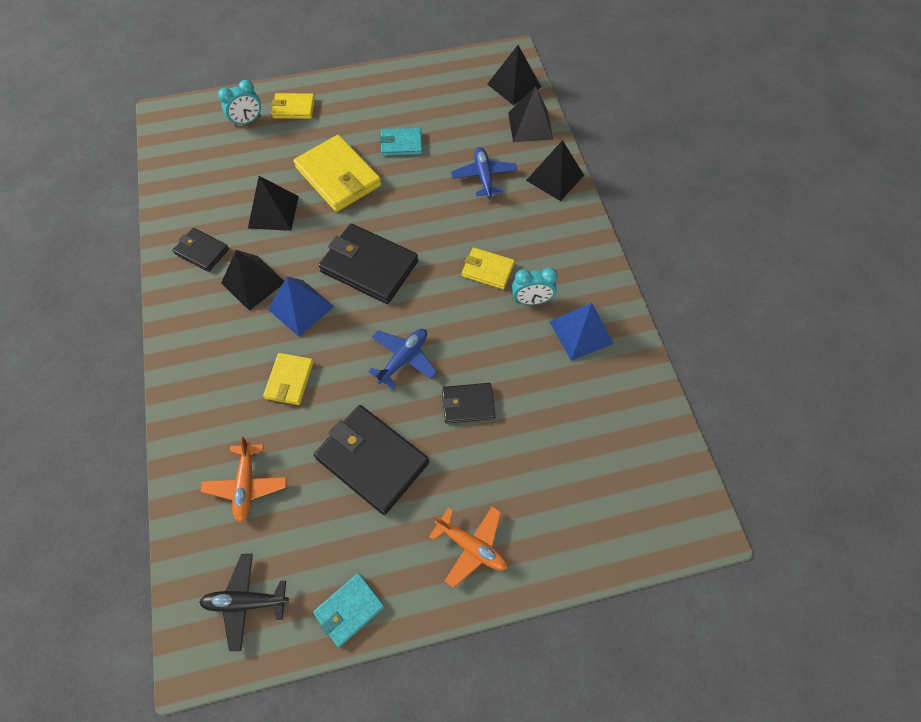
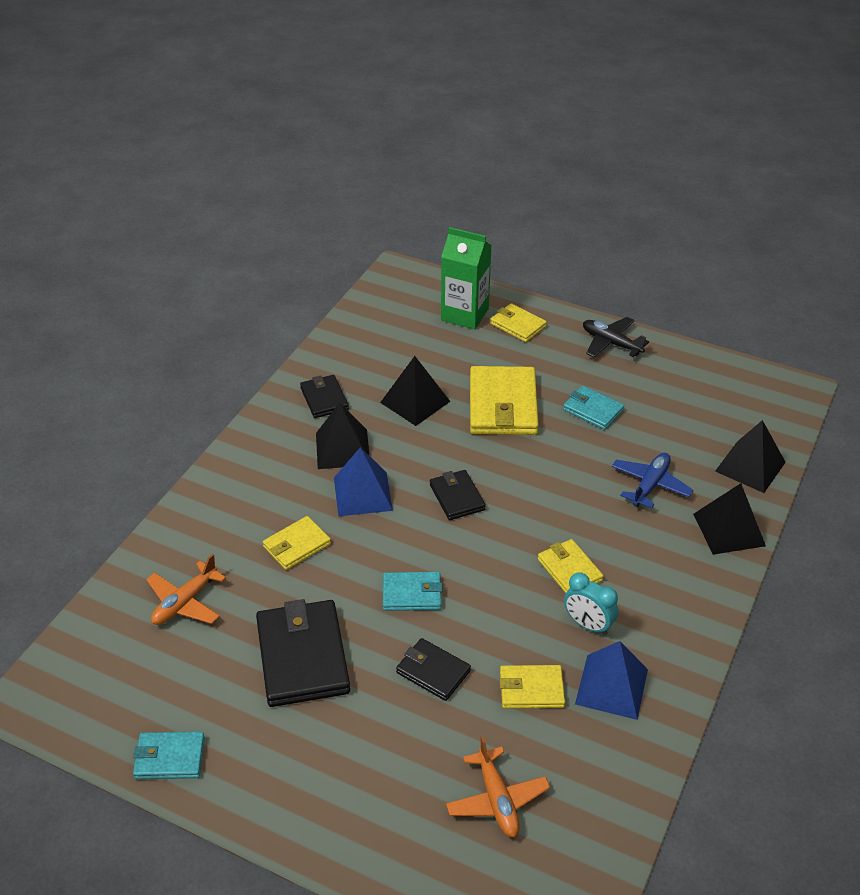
camera: 40 degrees right, 20 degrees down
(246, 601) = (100, 689): black plane -> black plane (611, 343)
(247, 121) = (464, 314): turquoise clock -> green carton
(369, 266) = (457, 497): black wallet -> black wallet, size x0.56
(403, 359) = (412, 594): blue plane -> turquoise wallet
(471, 546) = (318, 790): orange plane -> orange plane (497, 799)
(514, 85) = (770, 419): black pyramid -> none
(538, 370) = (531, 689): none -> yellow wallet

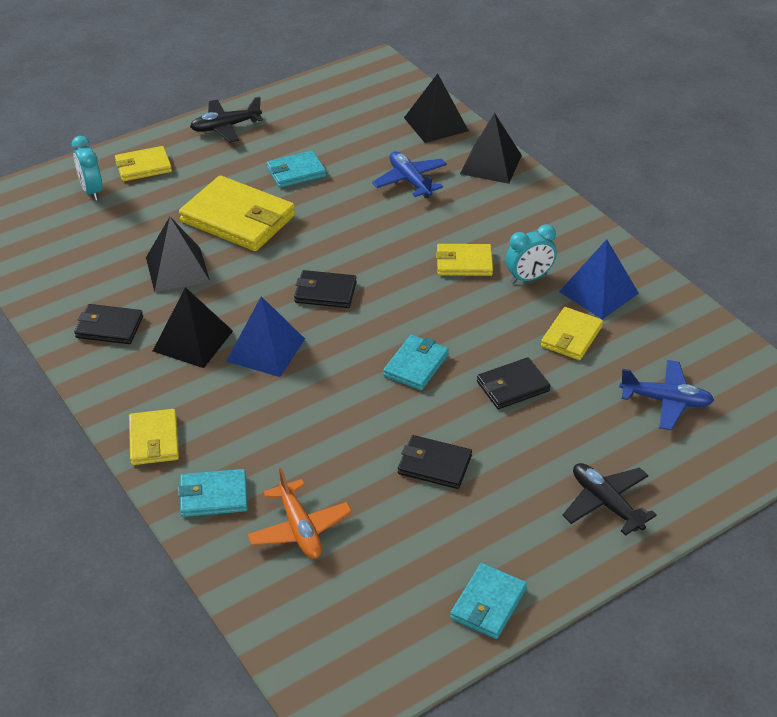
camera: 60 degrees left, 0 degrees up
(190, 538) = (214, 496): none -> turquoise wallet
(297, 545) = (293, 419): yellow wallet -> yellow wallet (154, 440)
(302, 657) = (434, 465): black wallet -> black wallet, size x0.56
(331, 800) = (606, 503): none -> black plane
(464, 314) = (91, 191): green carton -> turquoise clock
(497, 799) = (666, 401): orange plane -> blue plane

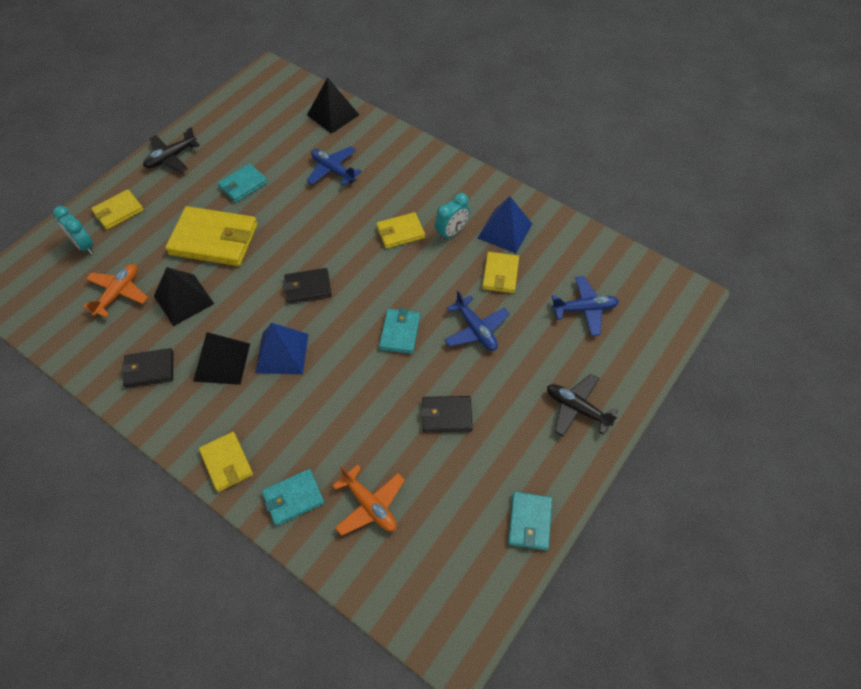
camera: 20 degrees left, 15 degrees up
(108, 245) = (118, 293): none -> orange plane
(491, 164) = (387, 140): black pyramid -> none
(512, 386) = (476, 329): black wallet -> blue plane

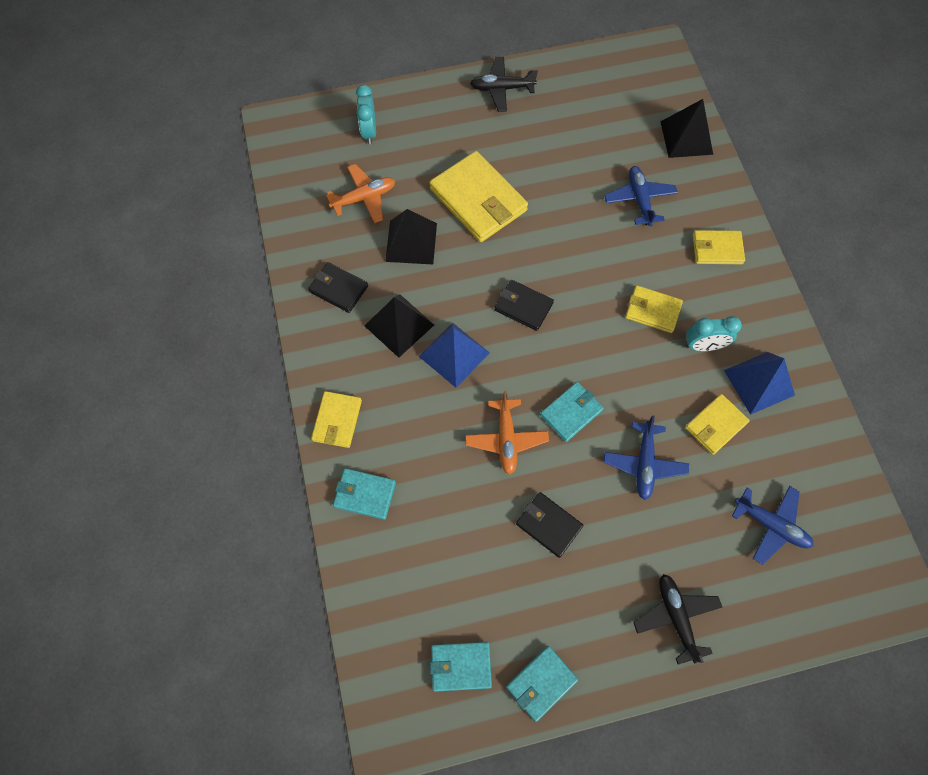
camera: 40 degrees right, 10 degrees up
(118, 211) = (419, 116): yellow wallet -> yellow wallet (717, 249)
(243, 185) = (544, 160): turquoise wallet -> turquoise wallet (461, 666)
(370, 505) = (419, 552): orange plane -> orange plane (506, 439)

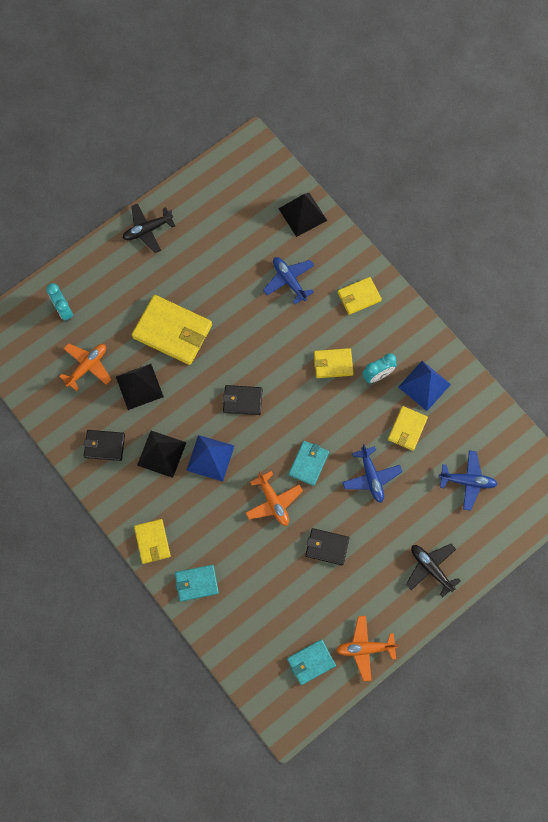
camera: 25 degrees left, 5 degrees up
(541, 683) = (365, 648): turquoise wallet -> orange plane

